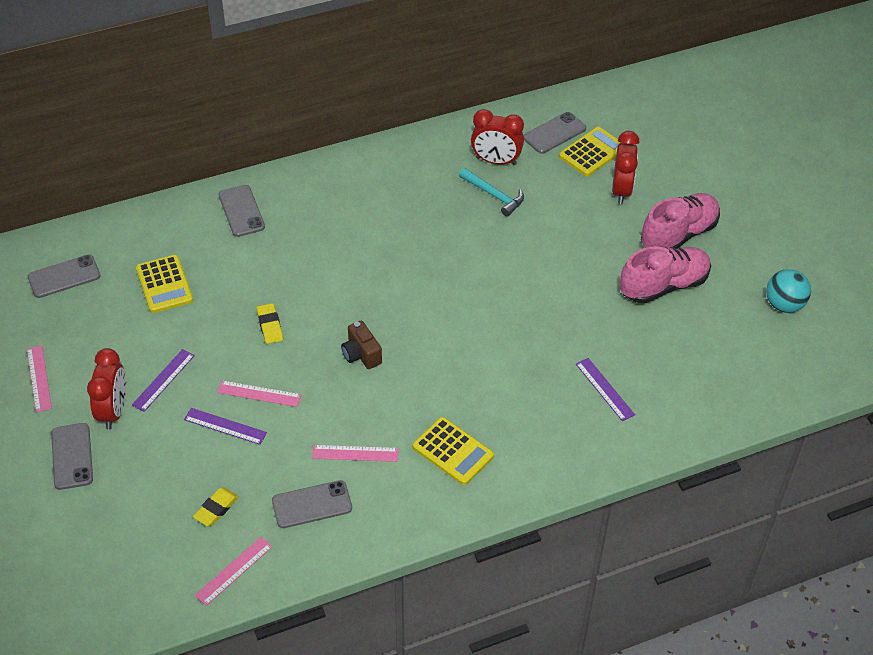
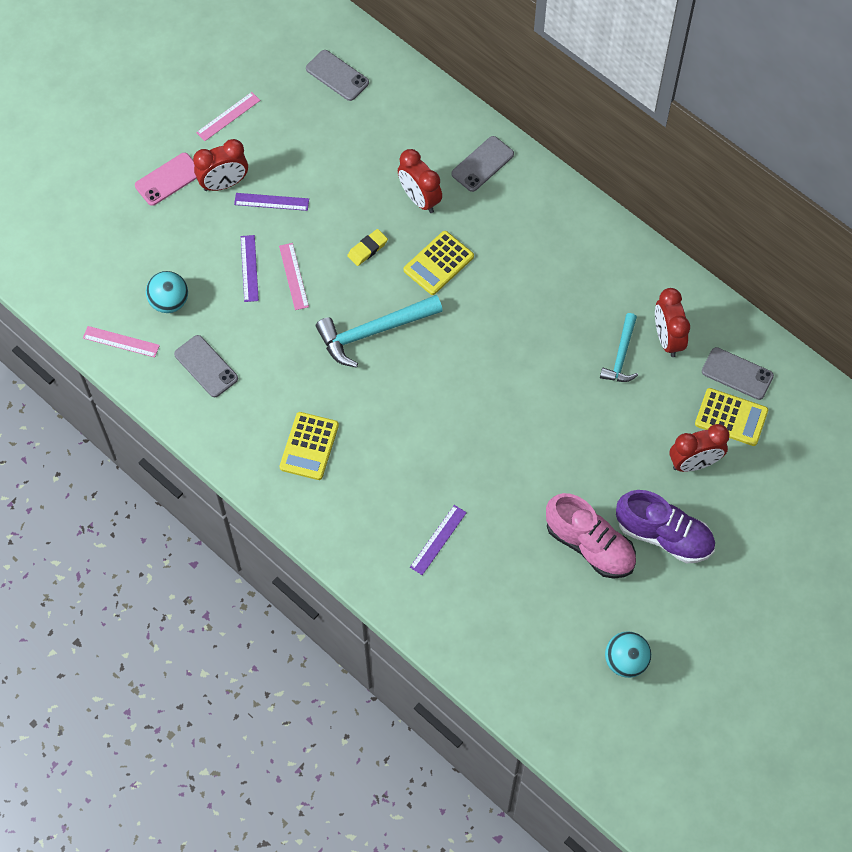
camera: 65 degrees right, 15 degrees up
(72, 456) = (168, 179): grey phone -> pink phone
(164, 284) = (368, 150): yellow calculator -> yellow calculator (438, 263)
(216, 509) = (169, 302): yellow eraser -> turquoise ball
(244, 268) = (419, 199): none -> red clock
(355, 453) = (270, 374): pink ruler -> none
(361, 355) = (374, 332): brown camera -> turquoise hammer
(678, 235) = (664, 535): pink shoe -> purple shoe

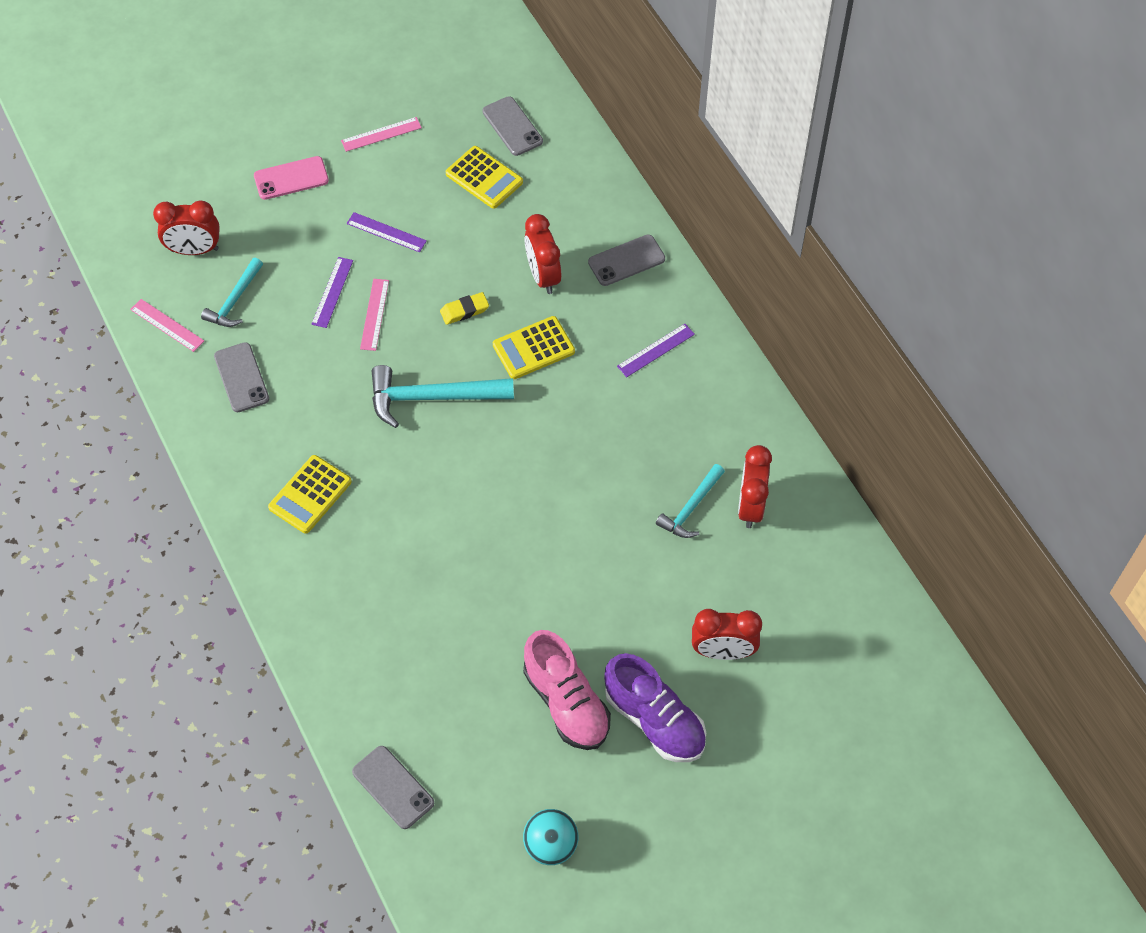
camera: 20 degrees right, 5 degrees down
(169, 302) = (235, 300): turquoise ball -> turquoise hammer
(224, 183) = (346, 199): red clock -> red clock (194, 250)
(438, 539) = (402, 639): purple ruler -> purple ruler (656, 350)
(731, 417) = (786, 615): yellow calculator -> yellow calculator (484, 178)
(737, 374) = (813, 570): grey phone -> grey phone (393, 787)

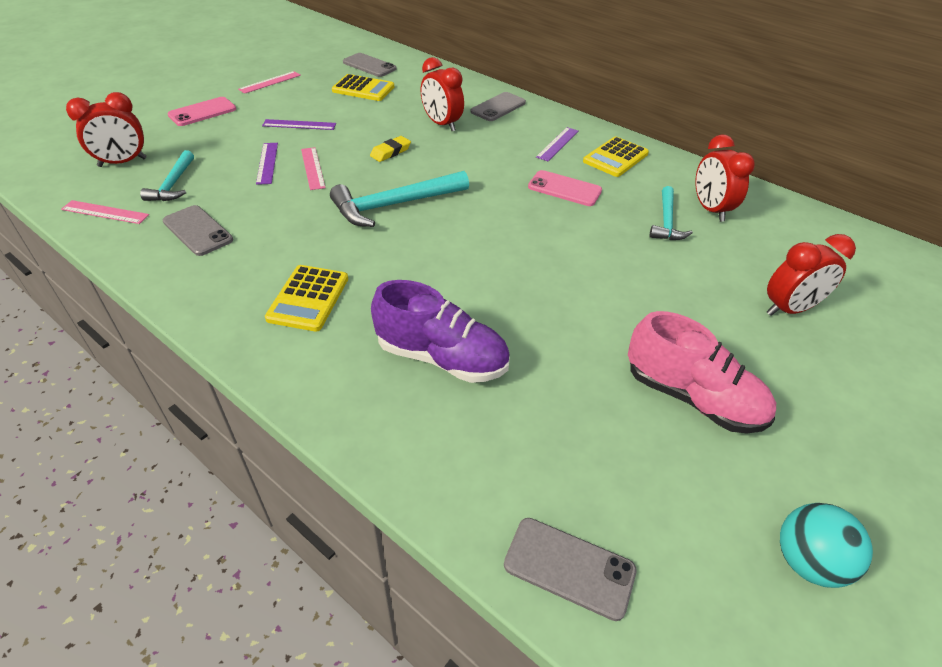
camera: 25 degrees left, 15 degrees down
(533, 348) = (462, 161): yellow calculator -> yellow calculator (615, 157)
(617, 427) = (564, 189): none -> pink phone
(654, 720) = (787, 384): purple shoe -> purple shoe (441, 357)

